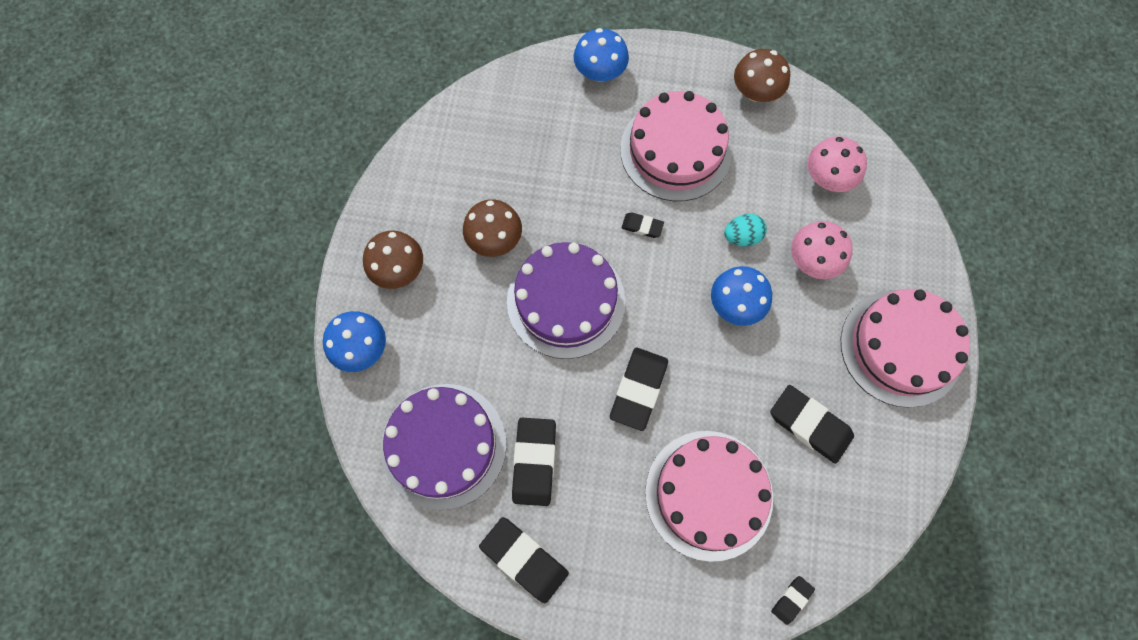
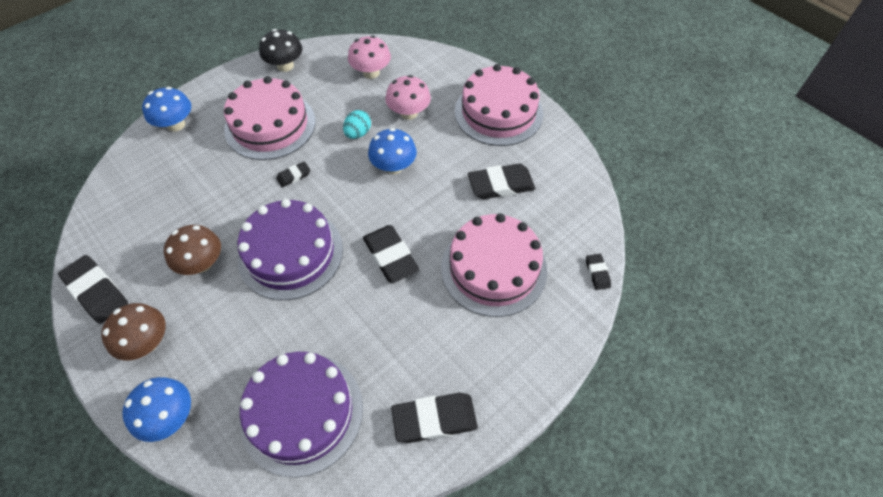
camera: 50 degrees left, 15 degrees down
(534, 462) = (374, 358): black eraser -> black eraser (96, 291)
(755, 92) = (285, 66): brown mushroom -> black mushroom

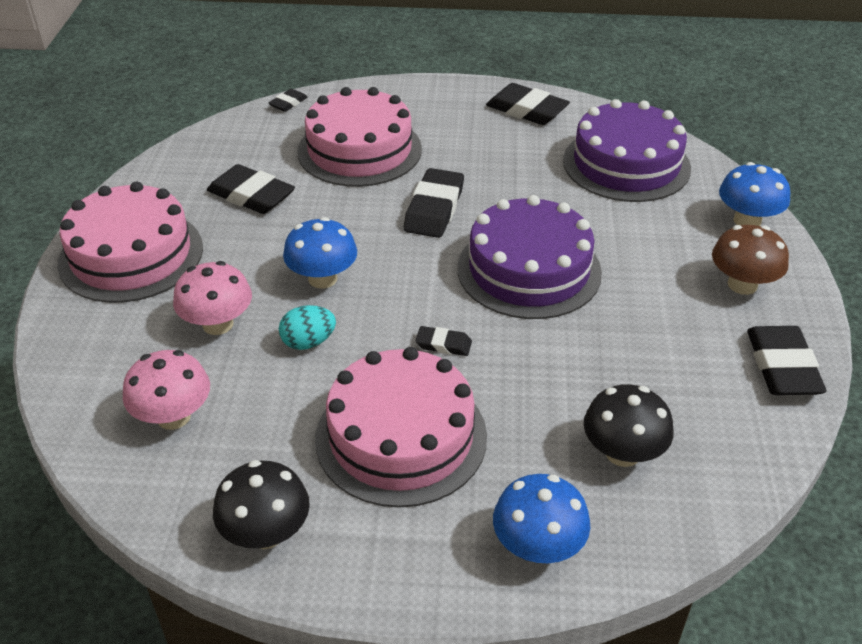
camera: 135 degrees left, 15 degrees down
(163, 183) = (622, 453): none -> black mushroom
(202, 263) = (635, 319): brown mushroom -> none

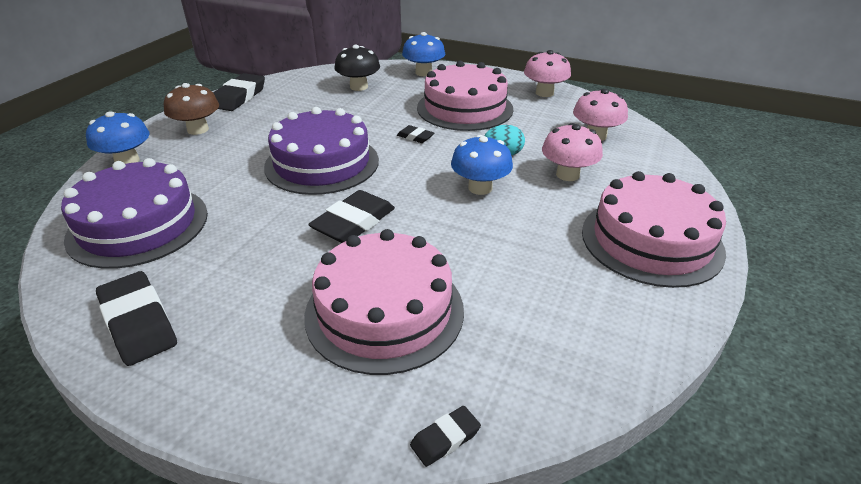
camera: 160 degrees left, 5 degrees down
(251, 195) = (529, 278): black eraser -> none
(266, 533) = (544, 93): black mushroom -> pink mushroom

